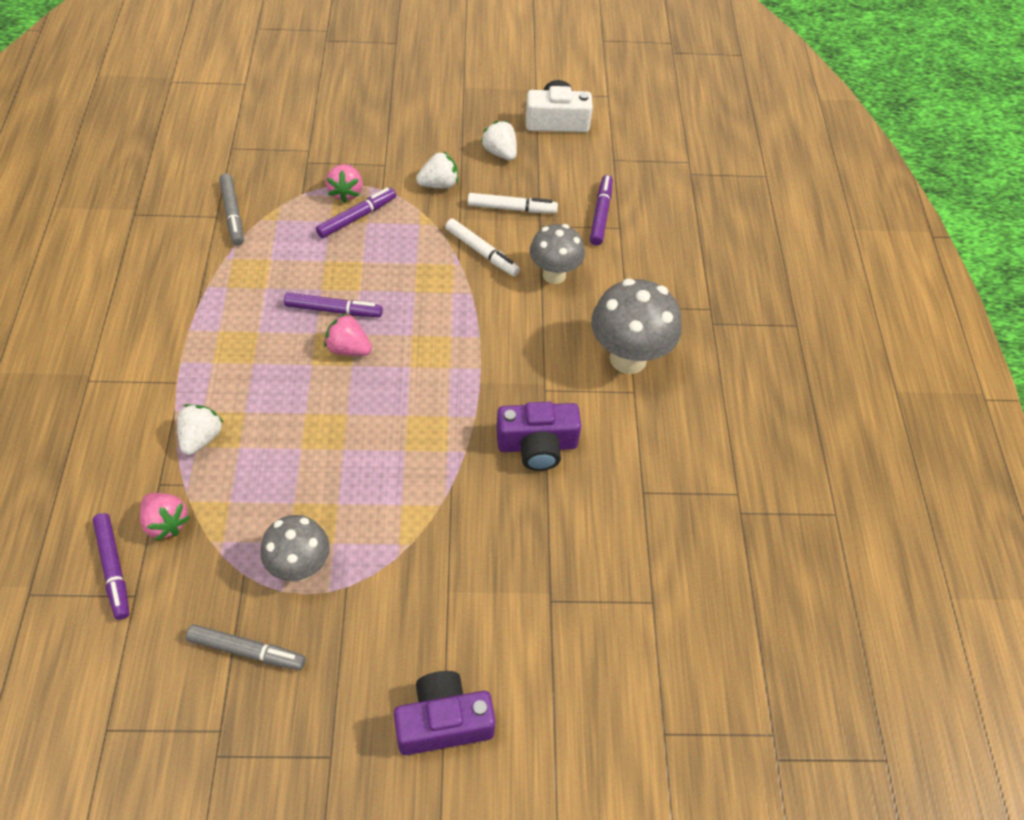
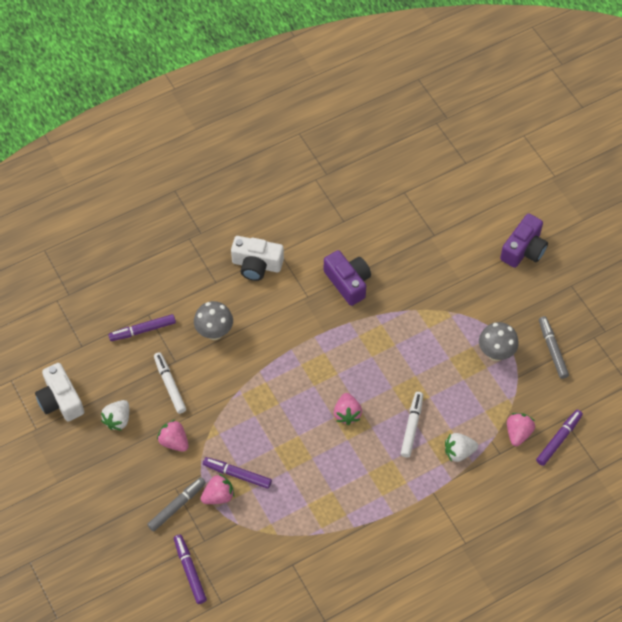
camera: 115 degrees left, 5 degrees up
(233, 214) = (284, 555): grey marker -> grey marker (177, 506)
(333, 310) = (324, 440): purple marker -> purple marker (190, 571)
(439, 184) = (174, 441): white strawberry -> pink strawberry
(443, 722) = (523, 249): purple camera -> purple camera turned 105 degrees counterclockwise
(482, 252) = (221, 382): white marker -> white marker (411, 426)
(628, 358) = (256, 265): grey mushroom -> white camera

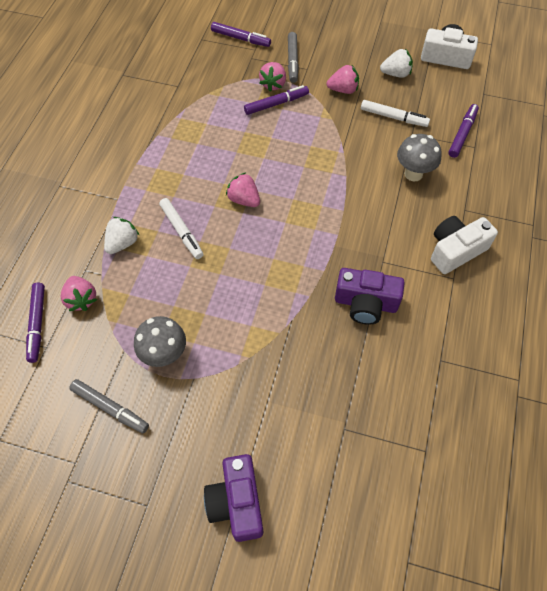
camera: 135 degrees right, 0 degrees up
(118, 420) = (396, 74): white strawberry -> white strawberry turned 105 degrees clockwise

